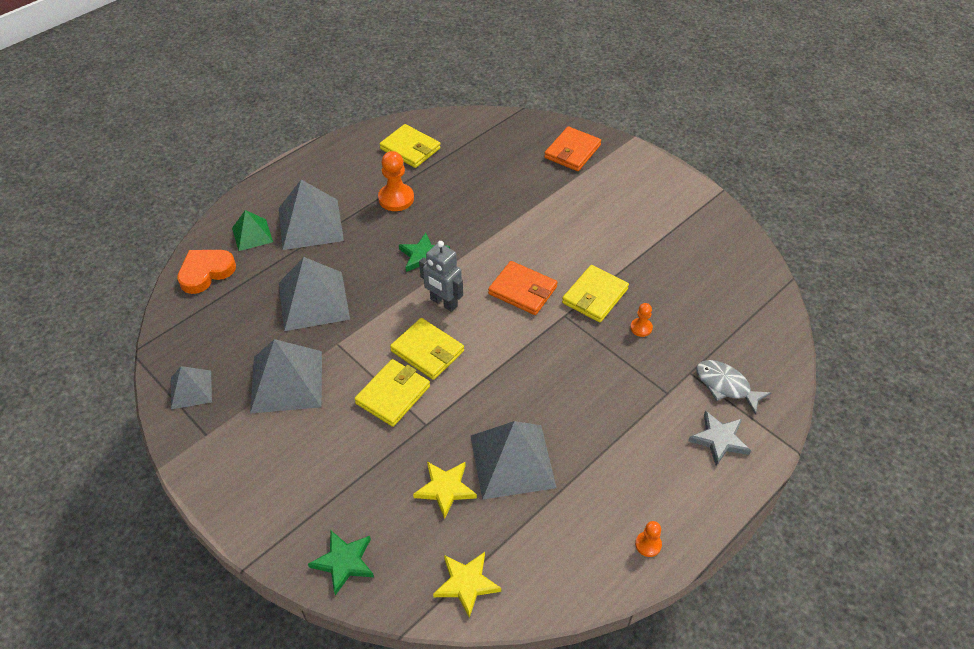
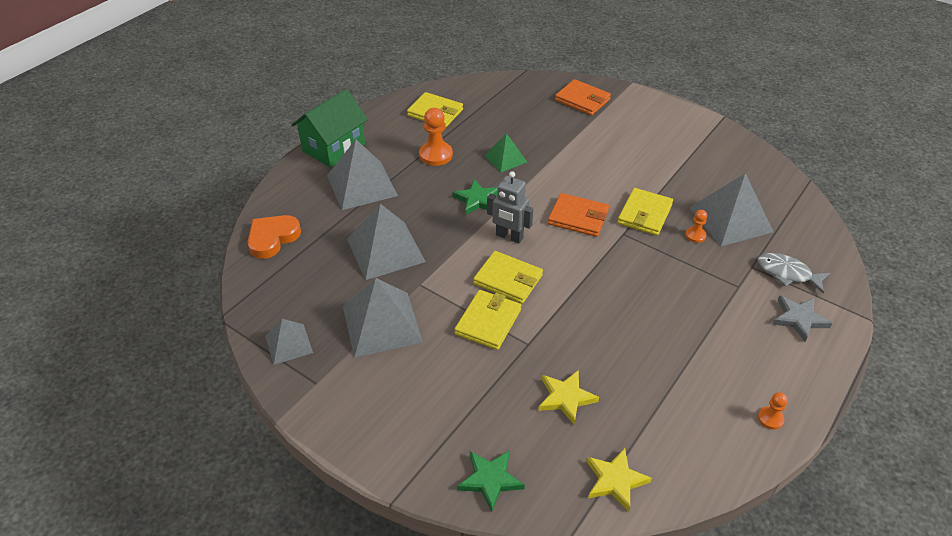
camera: 10 degrees left, 5 degrees down
(252, 234) = (308, 200): green pyramid -> green pyramid (505, 158)
(294, 177) = (334, 148): none -> green house
(512, 461) = (620, 364): grey pyramid -> grey pyramid (730, 219)
(572, 151) = (582, 100): orange wallet -> orange wallet turned 75 degrees counterclockwise

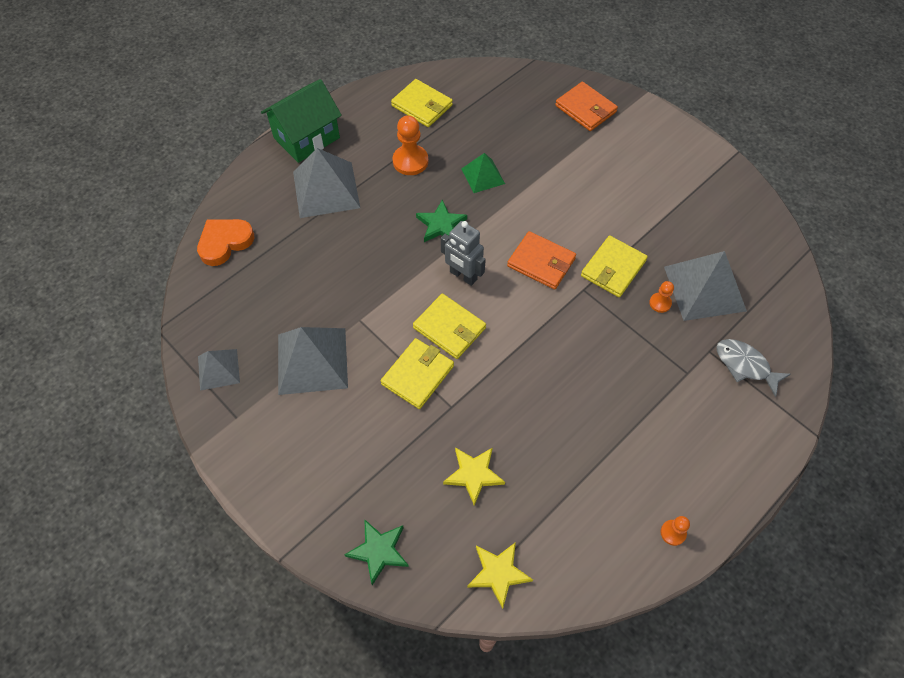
camera: 10 degrees right, 15 degrees up
(385, 250) = (333, 273): grey pyramid -> none
(799, 319) = (740, 422): grey star -> none

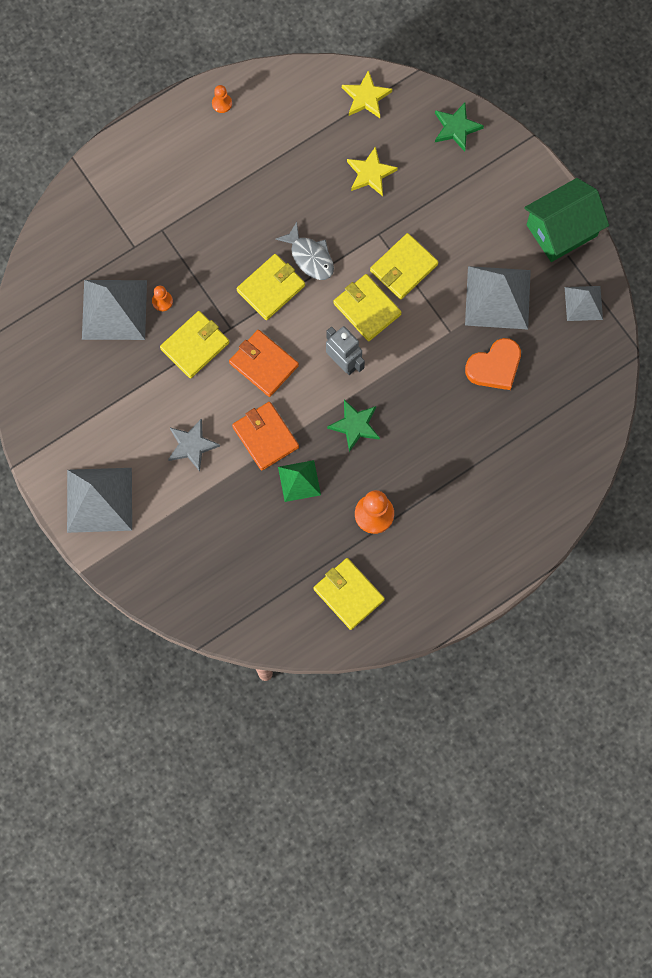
camera: 170 degrees left, 15 degrees up
(225, 243) = (578, 441): orange heart -> orange heart (494, 367)
(306, 138) = (485, 568): green house -> green house (561, 230)
(326, 189) = (469, 491): grey pyramid -> grey pyramid (99, 499)
(554, 332) = (271, 288): none -> yellow wallet
(585, 109) = (161, 556): orange wallet -> orange wallet (265, 437)
(587, 188) = (192, 445): none -> grey star
(745, 365) = (107, 228): grey fish -> grey fish (310, 257)

